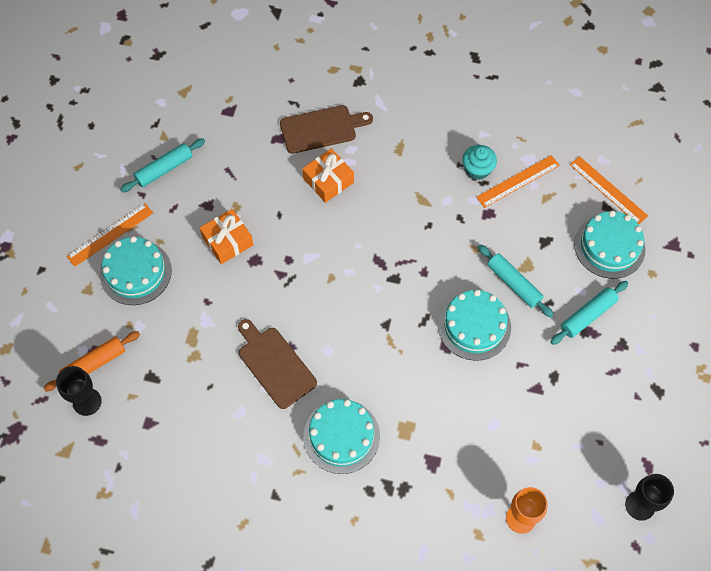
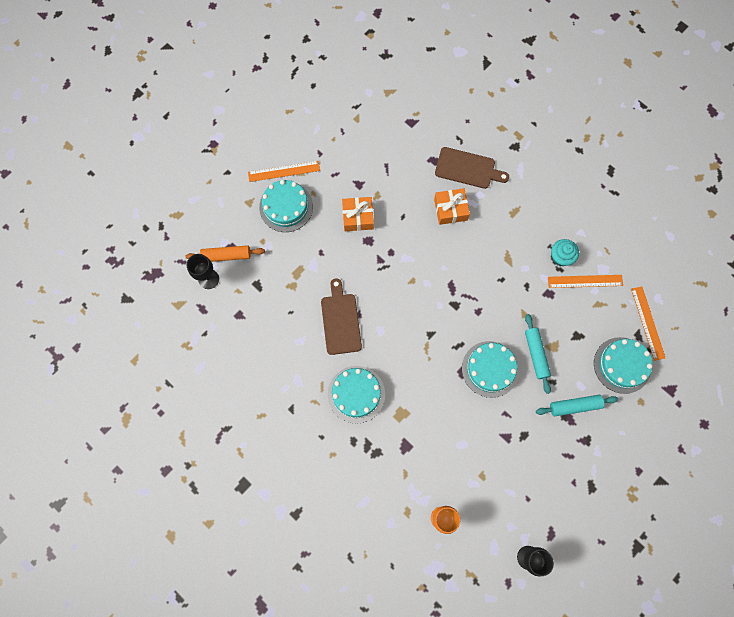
camera: 30 degrees right, 10 degrees up
(164, 169) = (344, 143): turquoise rolling pin -> none

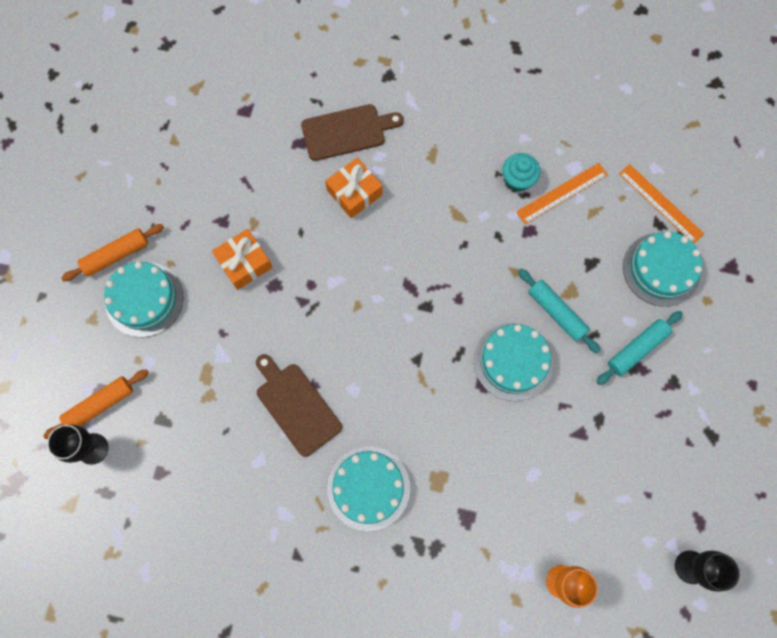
camera: 30 degrees left, 0 degrees up
(284, 171) = (116, 255): orange ruler -> orange rolling pin

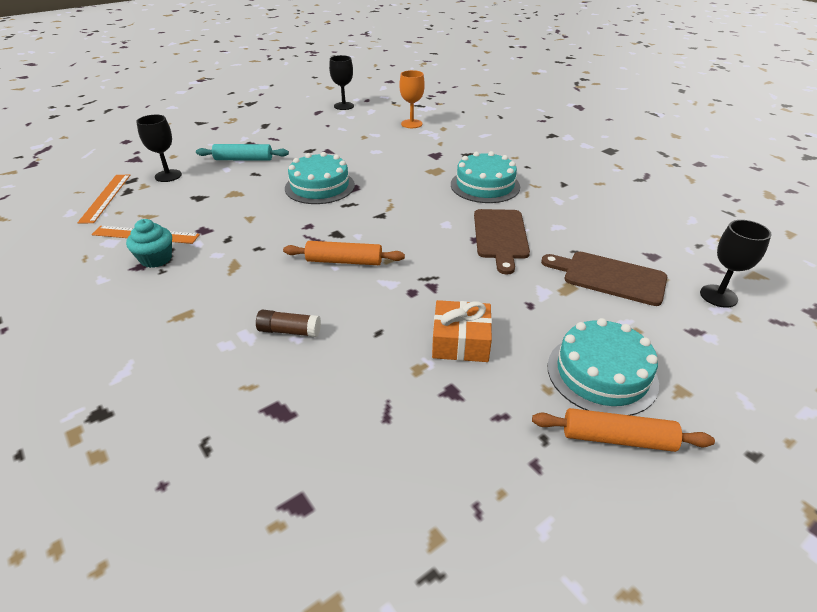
camera: 140 degrees left, 35 degrees down
(100, 405) = (698, 319): orange rolling pin -> orange rolling pin (344, 261)
(347, 132) = (221, 387): brown cutting board -> brown cutting board (609, 277)
(354, 192) = (289, 331): orange gift -> brown glue stick
(556, 312) = (259, 190): turquoise rolling pin -> none
(661, 269) = (168, 176): turquoise cake -> black goblet

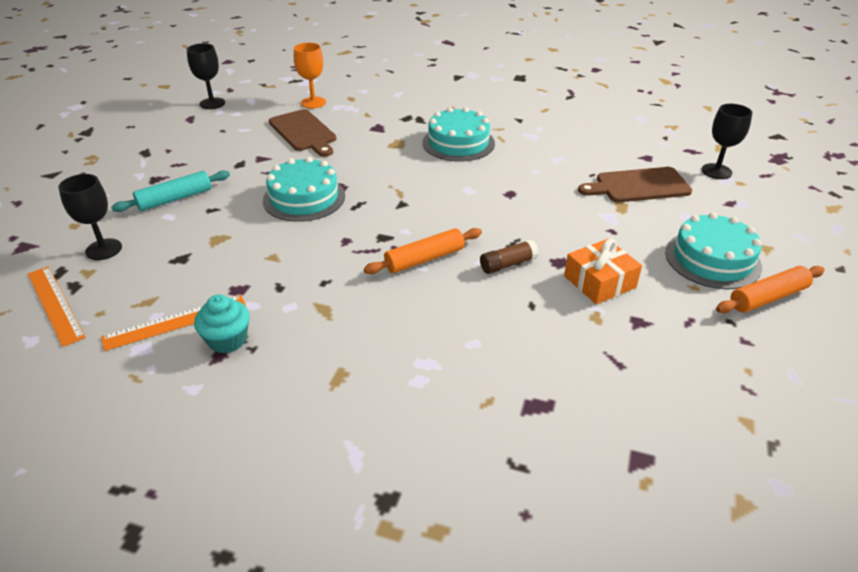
camera: 35 degrees left, 0 degrees up
(289, 331) = (459, 340): brown glue stick -> brown glue stick (508, 264)
(500, 237) = (526, 184): brown cutting board -> brown cutting board (304, 132)

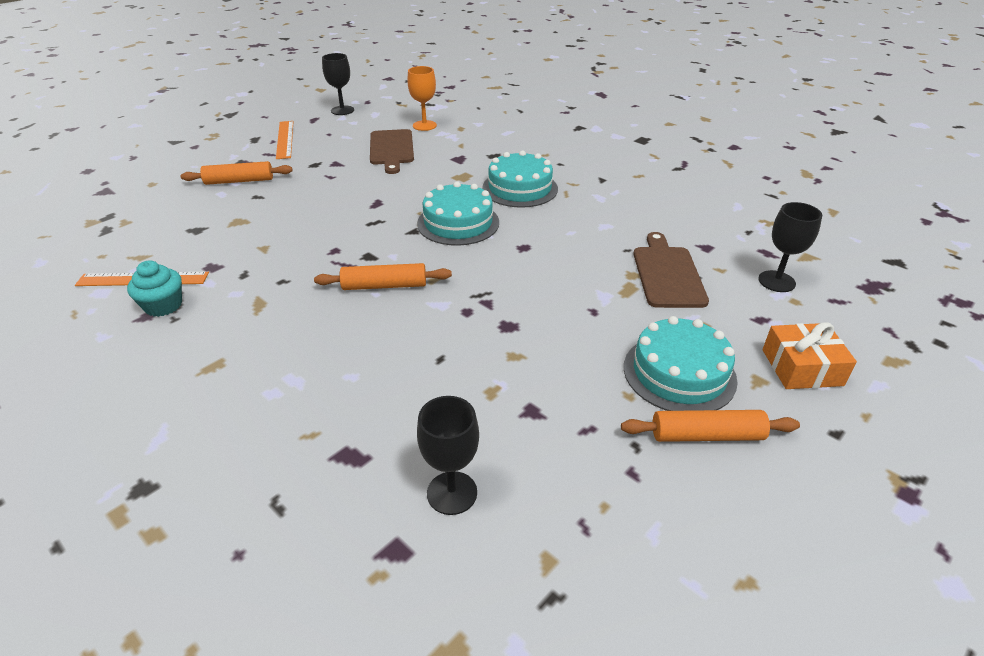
camera: 25 degrees right, 0 degrees up
(55, 304) = (80, 240): orange ruler -> orange ruler (285, 139)
(104, 249) = (152, 207): black goblet -> black goblet (452, 493)
(175, 199) = (239, 181): turquoise rolling pin -> orange rolling pin
(304, 198) = (337, 205): turquoise cake -> turquoise cake (458, 223)
(508, 264) = (455, 313): brown glue stick -> none
(599, 282) = (530, 358): orange gift -> orange gift (802, 367)
(638, 186) = (667, 274): brown cutting board -> brown cutting board turned 75 degrees clockwise

